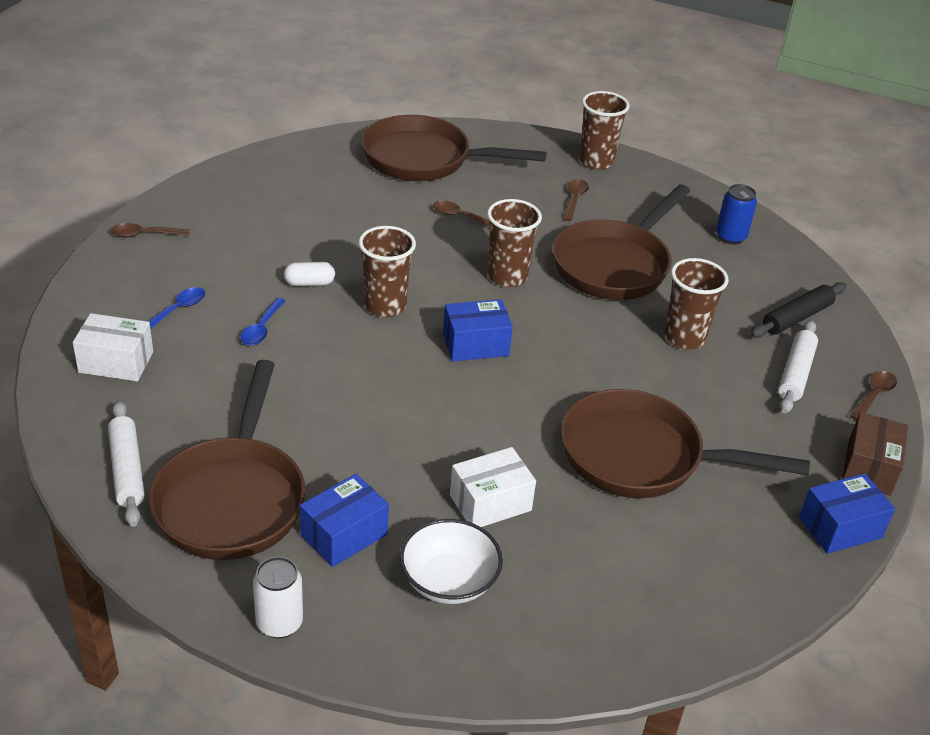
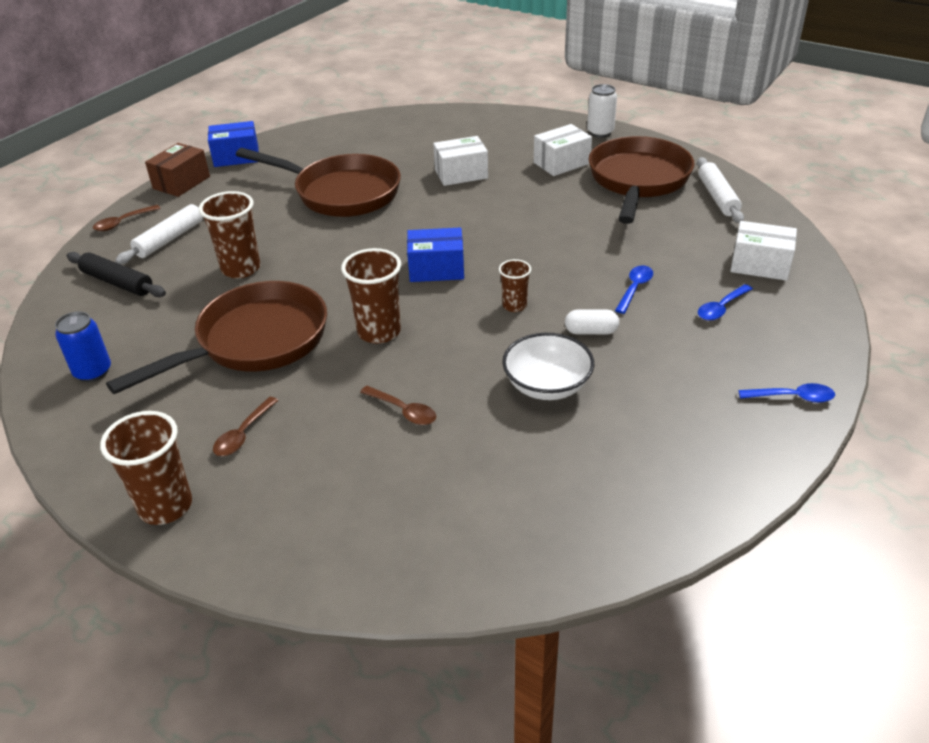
camera: 165 degrees left, 0 degrees up
(144, 234) = (792, 397): brown spoon -> blue spoon
(344, 535) = (561, 163): blue box -> white box
(385, 306) = (514, 306): brown cup -> brown cup, size x0.58
(425, 159) = (423, 519): brown pan -> none
(449, 581) = (498, 144): white bowl -> white bowl (547, 385)
(796, 318) = (117, 282): black rolling pin -> black rolling pin turned 60 degrees clockwise

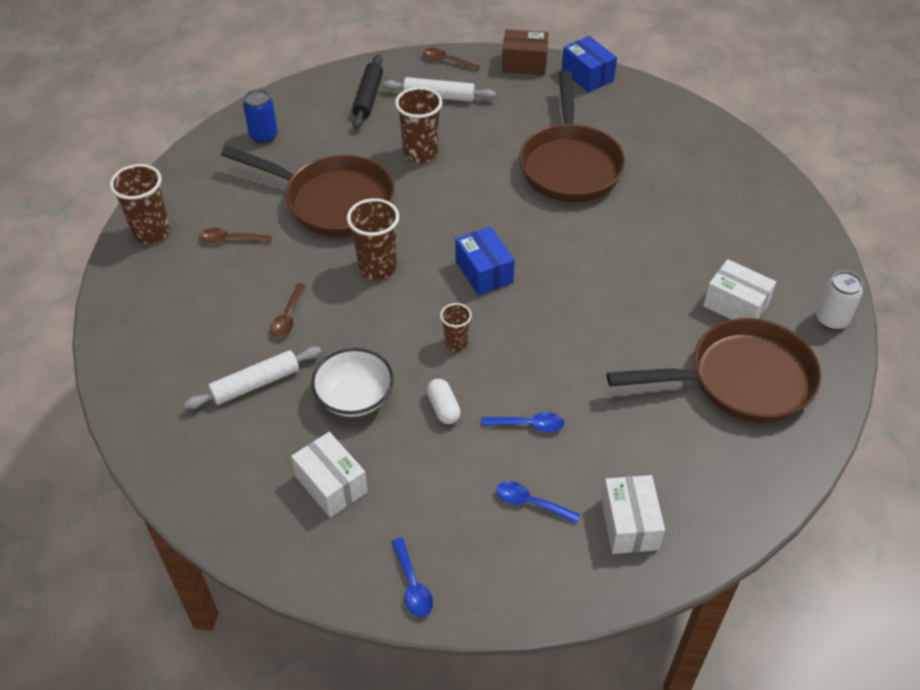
camera: 65 degrees right, 10 degrees up
(461, 174) = (659, 234): white box -> white box (331, 484)
(717, 197) = (752, 461): white rolling pin -> white rolling pin (255, 384)

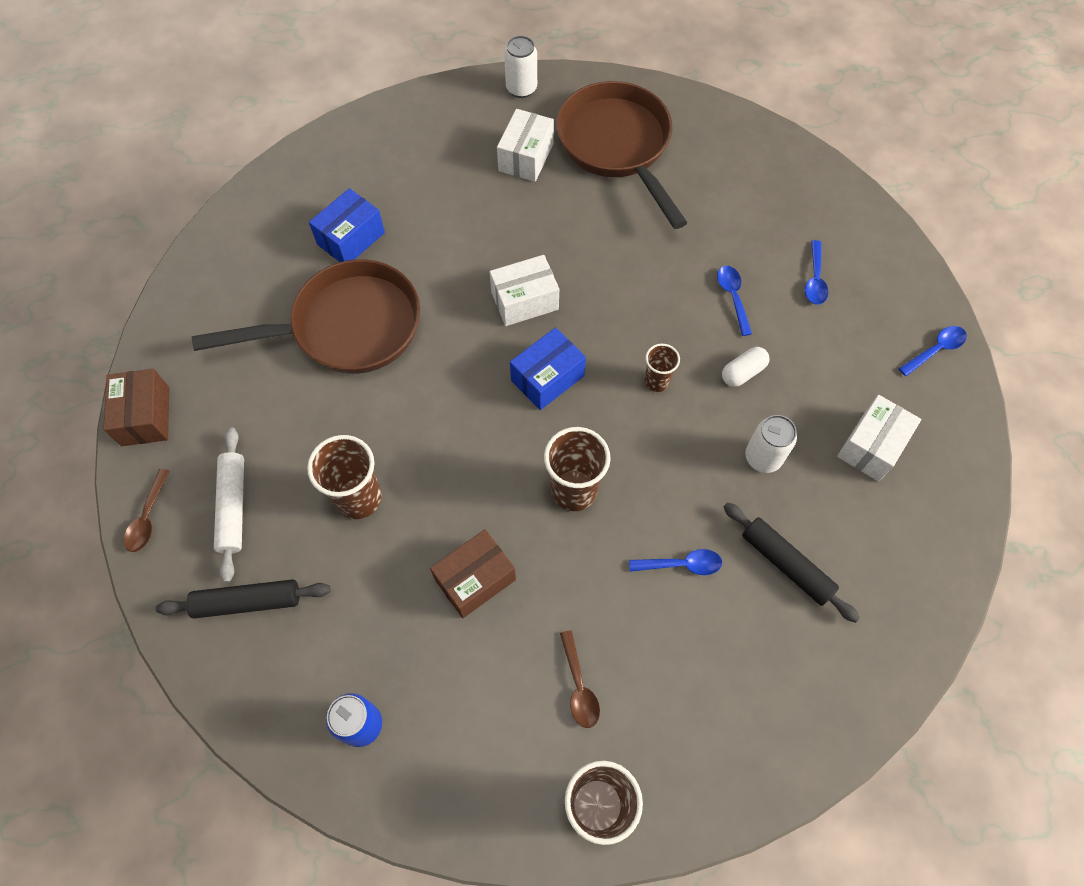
camera: 105 degrees left, 15 degrees up
(255, 384) = (786, 564): white rolling pin -> black rolling pin
(288, 317) = (681, 564): brown spoon -> blue spoon
(332, 201) = (475, 579): brown pan -> brown box
(354, 397) = (763, 457): white bowl -> white can
(587, 75) = (165, 338): blue box -> blue box (351, 238)
(629, 524) = (802, 207): white box -> white box (524, 301)

